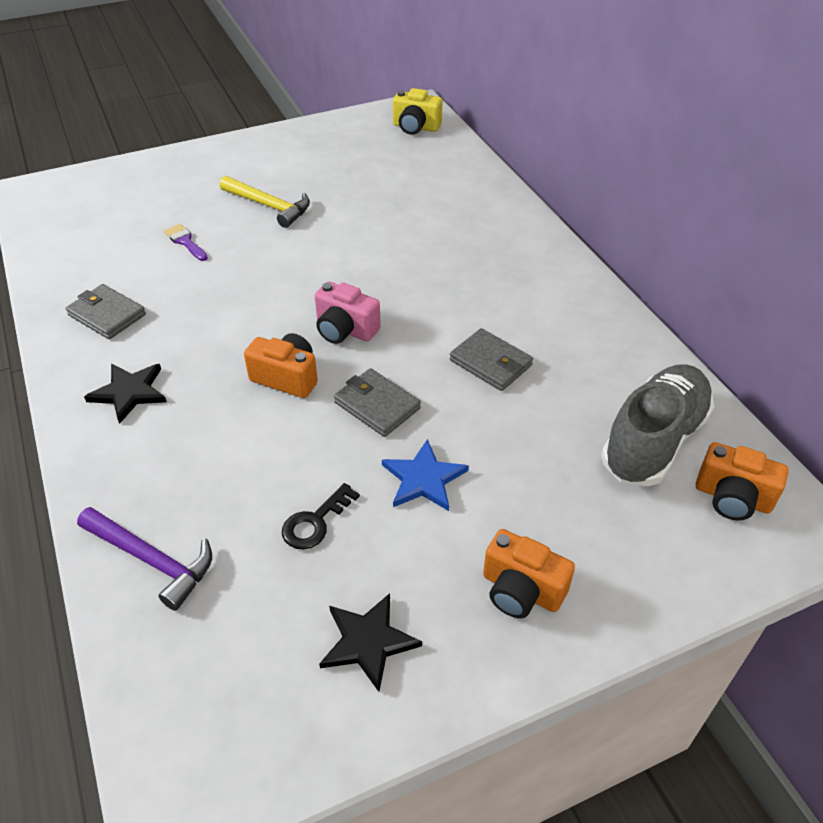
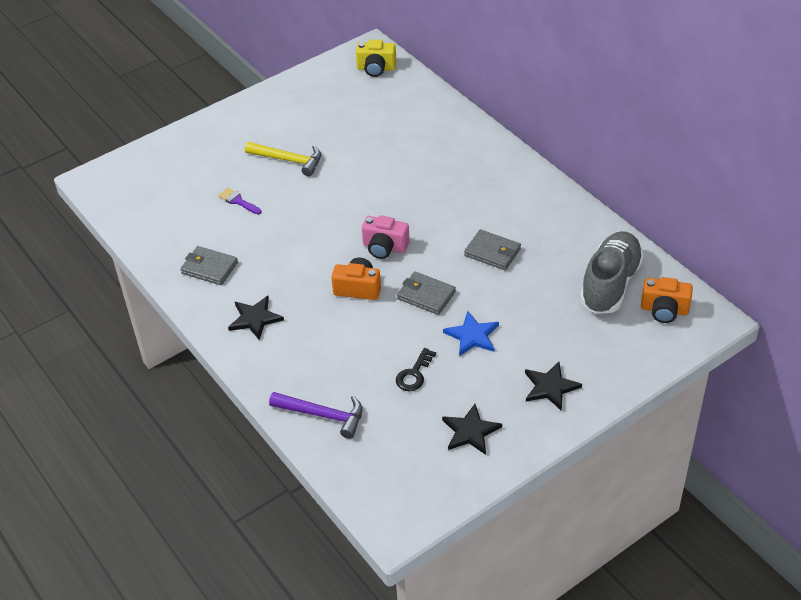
camera: 10 degrees left, 0 degrees up
(521, 590) = (550, 387): orange camera -> black star

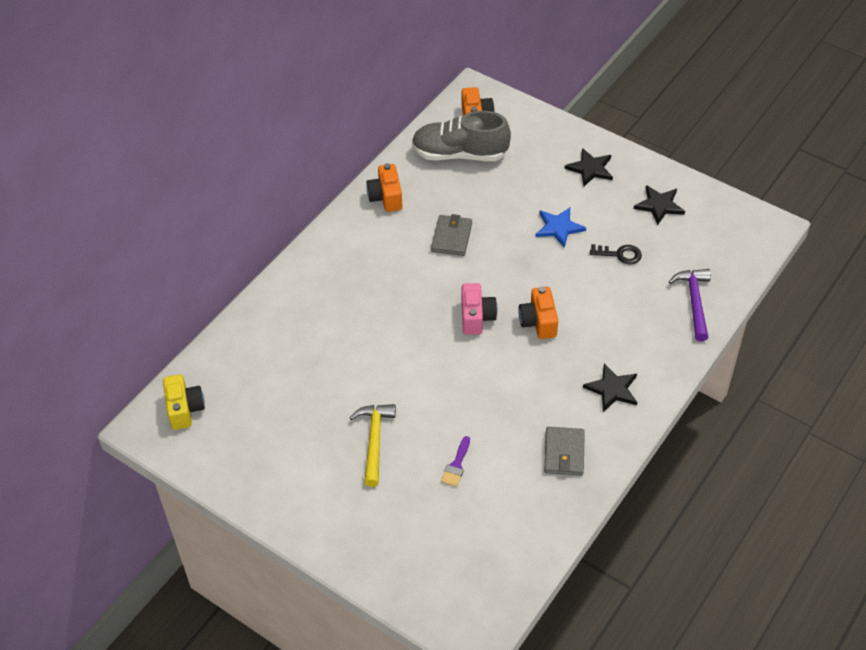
camera: 110 degrees left, 5 degrees up
(426, 295) = (525, 270): grey wallet -> none
(565, 217) = (386, 197): none -> orange camera

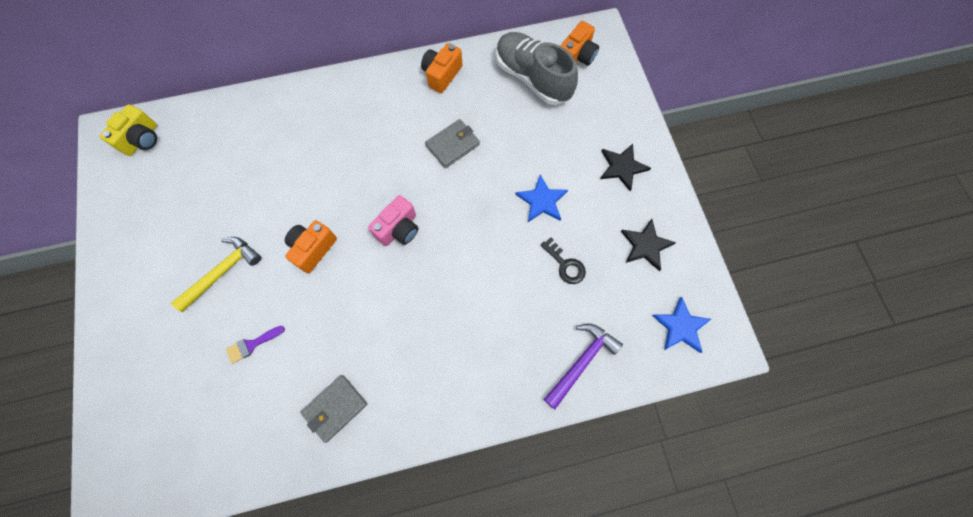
camera: 40 degrees right, 20 degrees up
(538, 322) = (439, 272): orange camera -> orange camera (313, 249)
(612, 389) = (431, 384): black star -> none
(733, 236) = (680, 327): none -> blue star

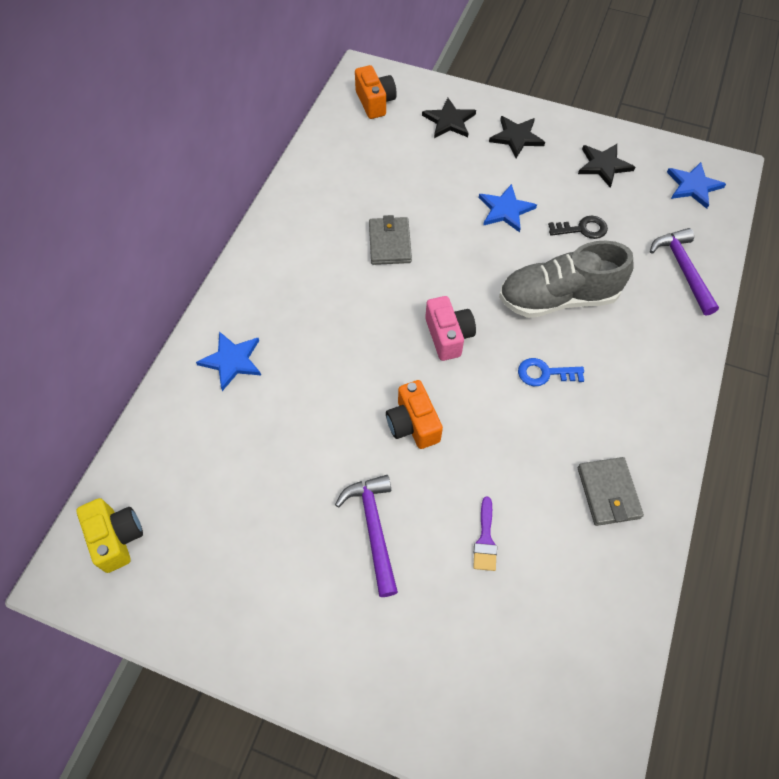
camera: 55 degrees left, 10 degrees down
(223, 272) = (374, 529): yellow hammer -> purple hammer
(294, 116) = (232, 361): none -> blue star
(409, 310) = (545, 373): none -> blue key
(442, 75) = (301, 209): orange camera -> none
(533, 78) = (369, 145): grey shoe -> grey shoe (558, 298)
(600, 113) = (449, 121): none -> black star

